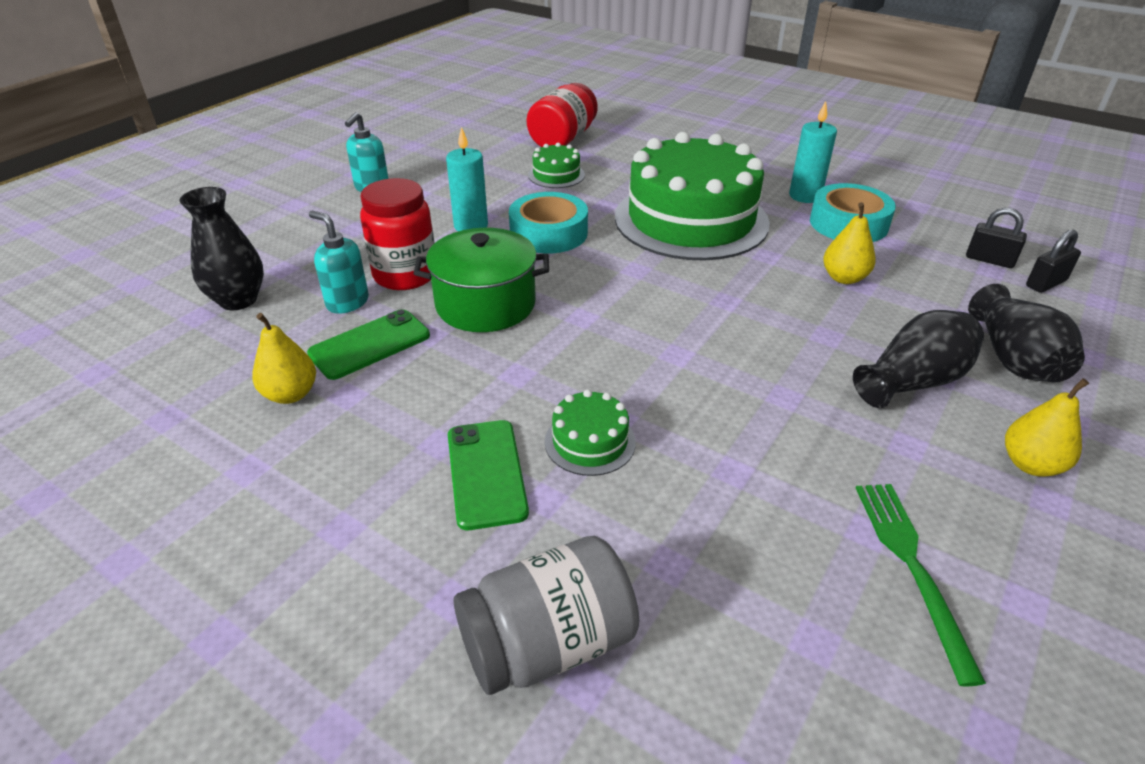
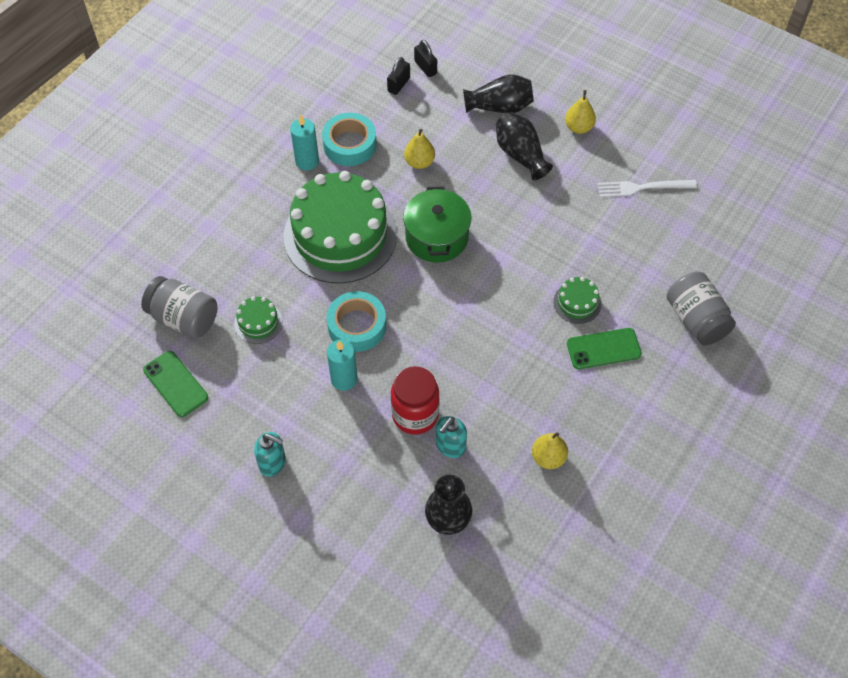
camera: 90 degrees left, 20 degrees up
(370, 345) = (498, 423): green phone -> green phone (176, 384)
(485, 304) = (451, 361): green pot -> green pot (437, 237)
(563, 139) = (184, 318): red jar -> grey jar
(912, 567) = (643, 187): green fork -> white fork

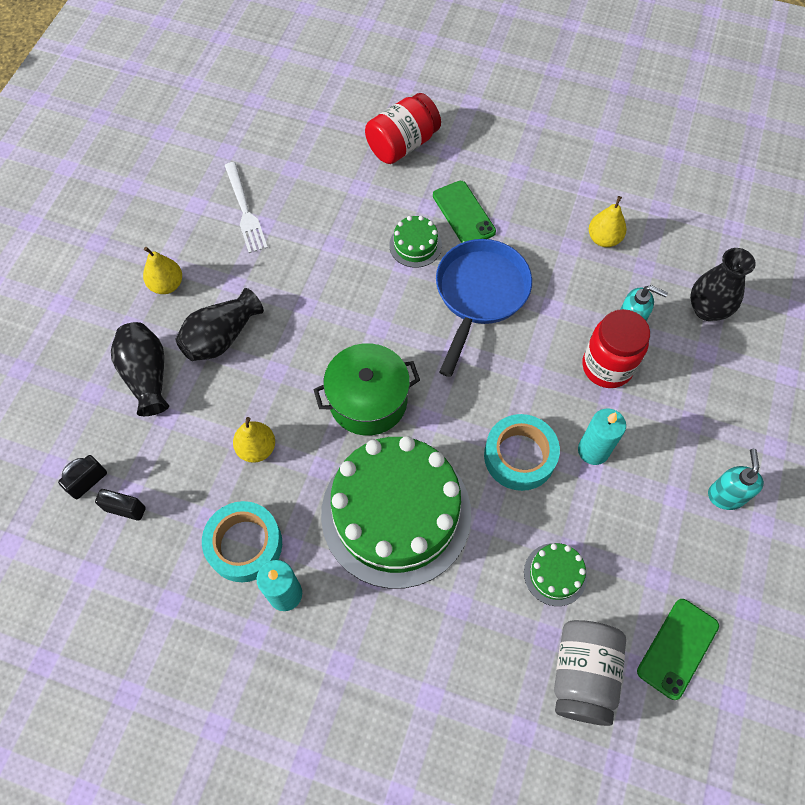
camera: 105 degrees left, 5 degrees up
(513, 338) = (479, 294): none -> blue pan
(696, 319) = (402, 144): grey jar -> red jar

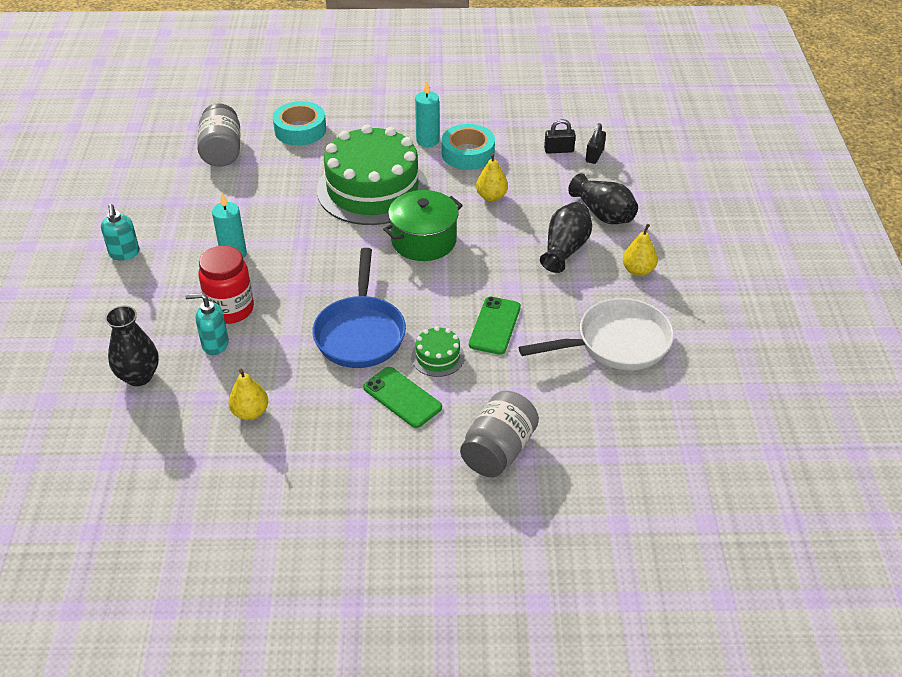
camera: 160 degrees right, 20 degrees down
(245, 210) = (617, 343): white fork -> white pan
(402, 144) = (498, 450): red jar -> grey jar
(519, 456) = (291, 238): turquoise tape -> turquoise tape (300, 130)
(555, 574) = (249, 187): green cake -> none
(677, 648) = (160, 174): green phone -> green phone (495, 326)

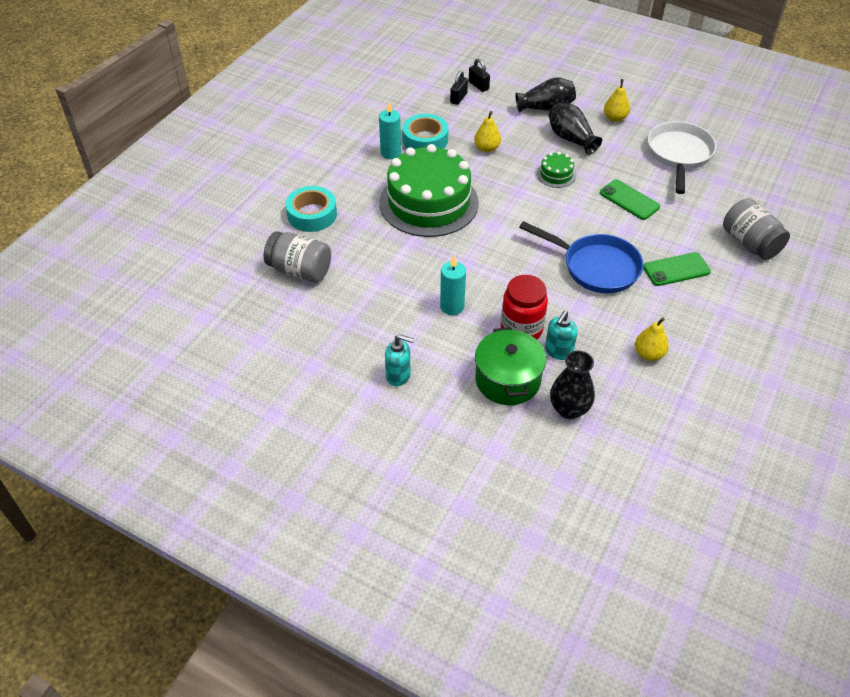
camera: 60 degrees left, 5 degrees up
(424, 240) = (512, 199): green pot -> green pot (507, 380)
(438, 357) = (644, 238): green cake -> green cake (556, 174)

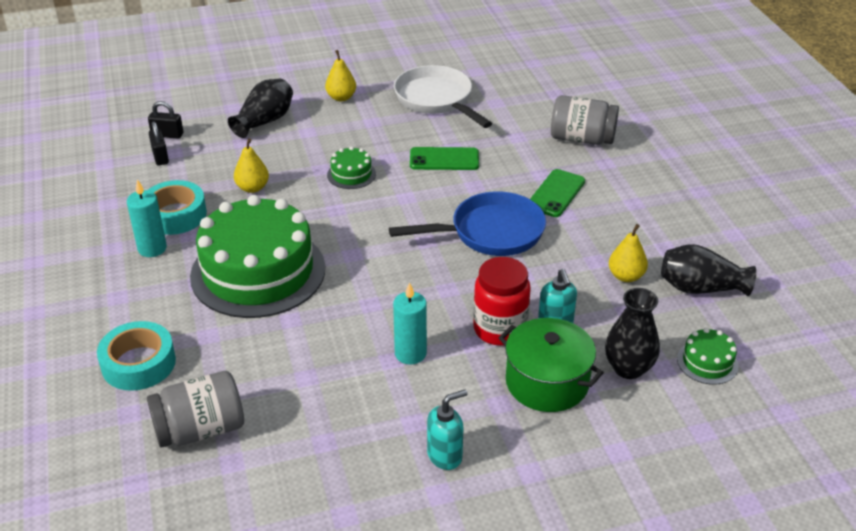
camera: 45 degrees left, 10 degrees down
(571, 139) = (324, 136): black vase -> black vase (700, 288)
(626, 444) = (707, 362): none -> green cake

